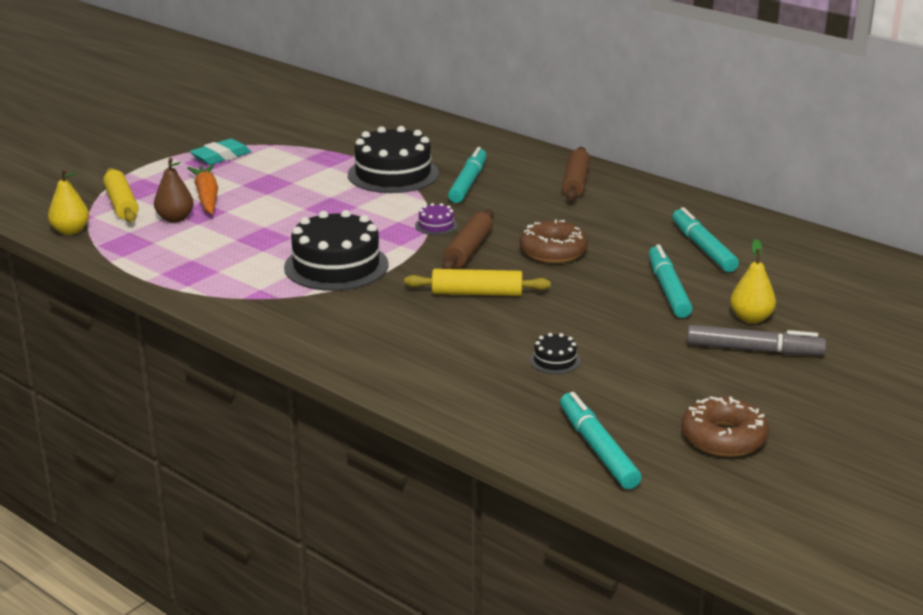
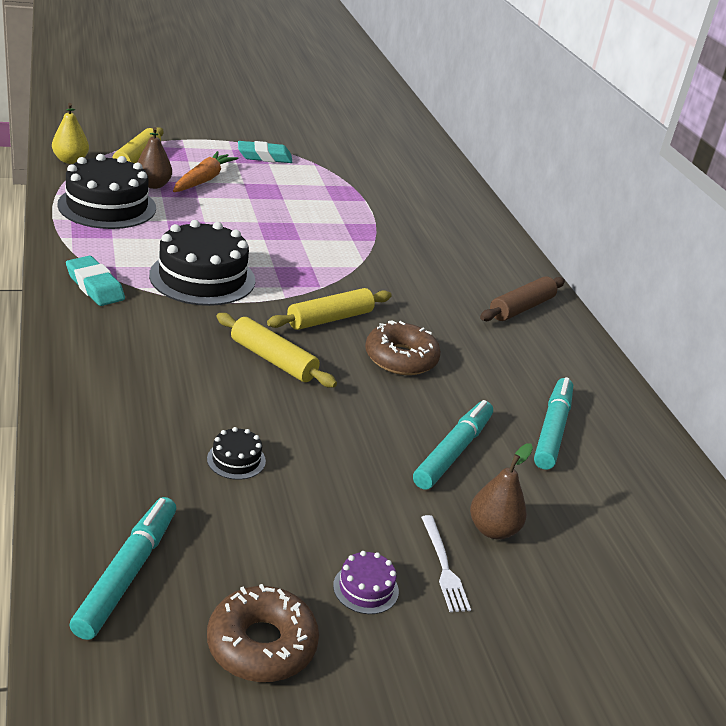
camera: 30 degrees right, 5 degrees up
(271, 309) = (95, 286): none -> turquoise eraser
(393, 174) = (372, 228): black cake -> black cake (107, 206)
(436, 225) = (337, 285): purple cake -> purple cake (365, 588)
(468, 183) = (423, 263): turquoise marker -> none
(469, 250) = (330, 319): brown rolling pin -> yellow rolling pin
(751, 318) = (493, 529): yellow pear -> brown pear
(754, 350) = (443, 566): grey marker -> white fork

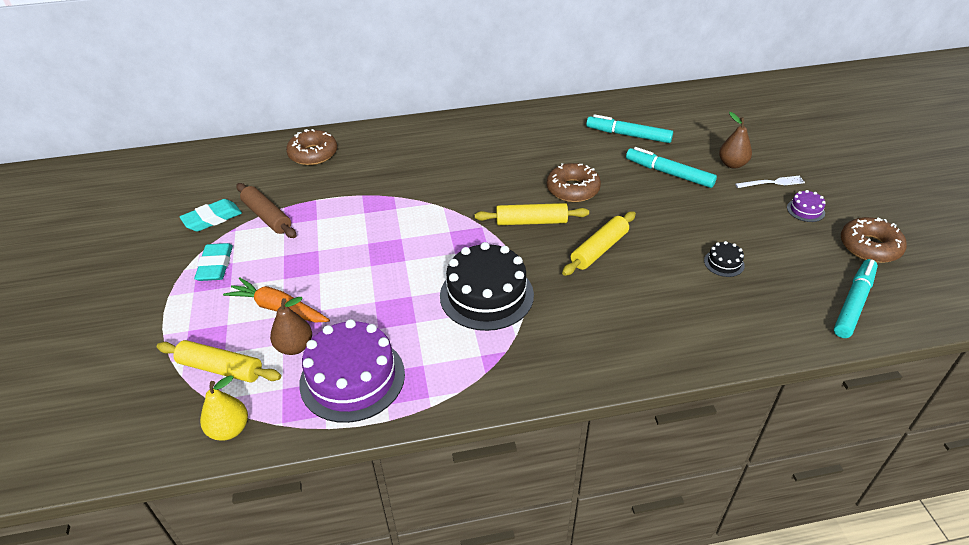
camera: 80 degrees left, 10 degrees up
(95, 286) = (522, 365): turquoise eraser -> turquoise eraser (212, 219)
(107, 206) = (352, 378): black cake -> purple cake
(127, 574) = (853, 303): turquoise marker -> turquoise marker turned 105 degrees clockwise
(330, 319) = (531, 221): yellow rolling pin -> yellow rolling pin turned 60 degrees counterclockwise
(447, 202) = (313, 154): none -> brown donut
(521, 308) = (485, 133): brown rolling pin -> brown rolling pin (267, 217)

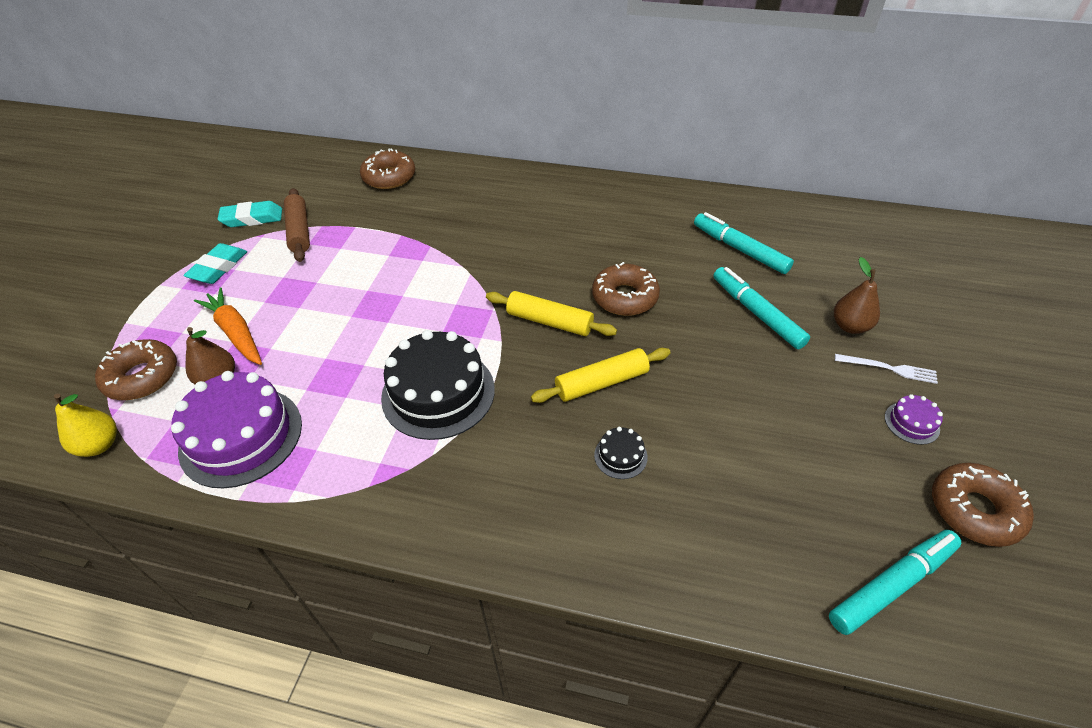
camera: 25 degrees right, 5 degrees up
(221, 368) = (142, 377): yellow rolling pin -> brown donut
(724, 263) = (745, 456): black cake -> black cake (620, 456)

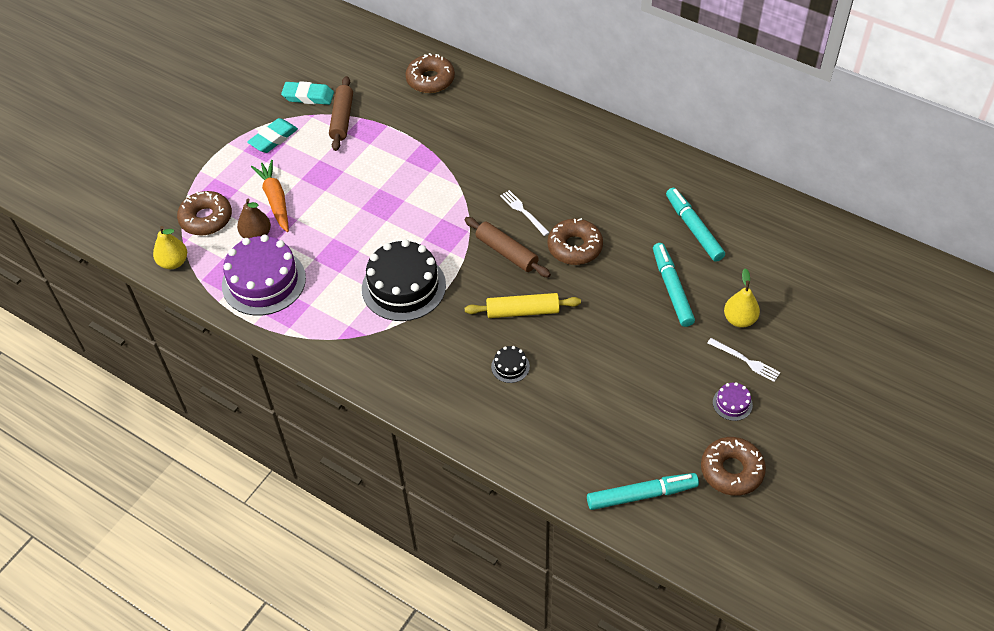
camera: 20 degrees right, 5 degrees up
(548, 275) = (524, 212): none -> white fork
(549, 321) = (507, 252): yellow rolling pin -> brown rolling pin
(850, 326) = (739, 319): brown pear -> yellow pear

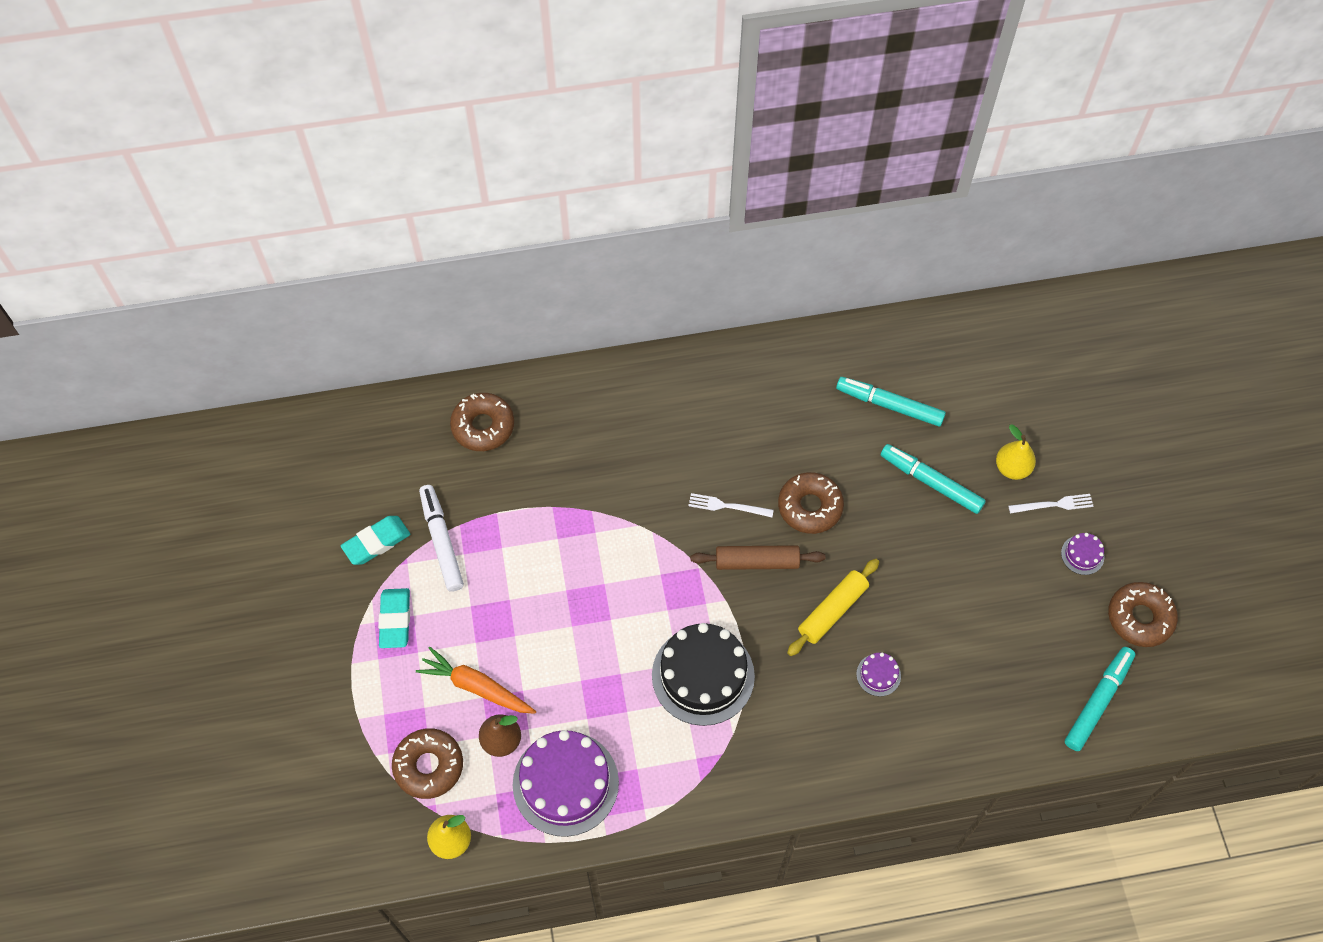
camera: 45 degrees left, 10 degrees up
(342, 119) = (441, 541): brown rolling pin -> white marker
(510, 366) = (878, 675): black cake -> purple cake

